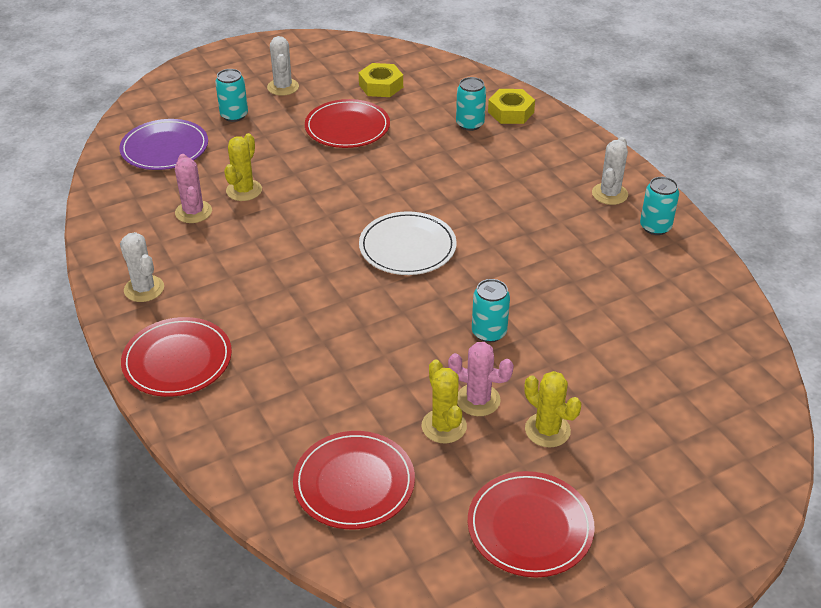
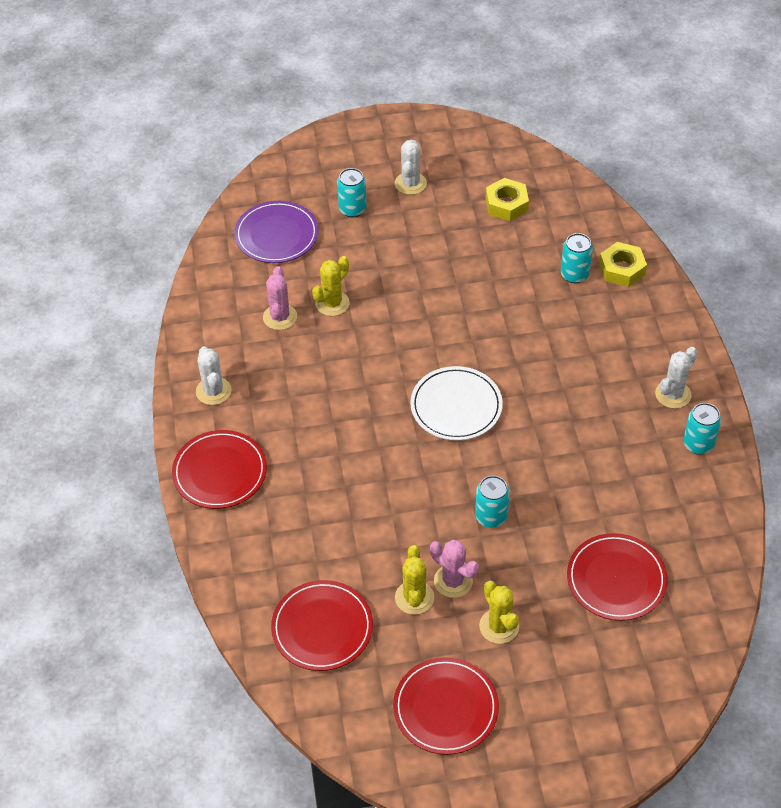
camera: 20 degrees right, 10 degrees up
(347, 127) = (454, 250): red plate -> red plate (616, 579)

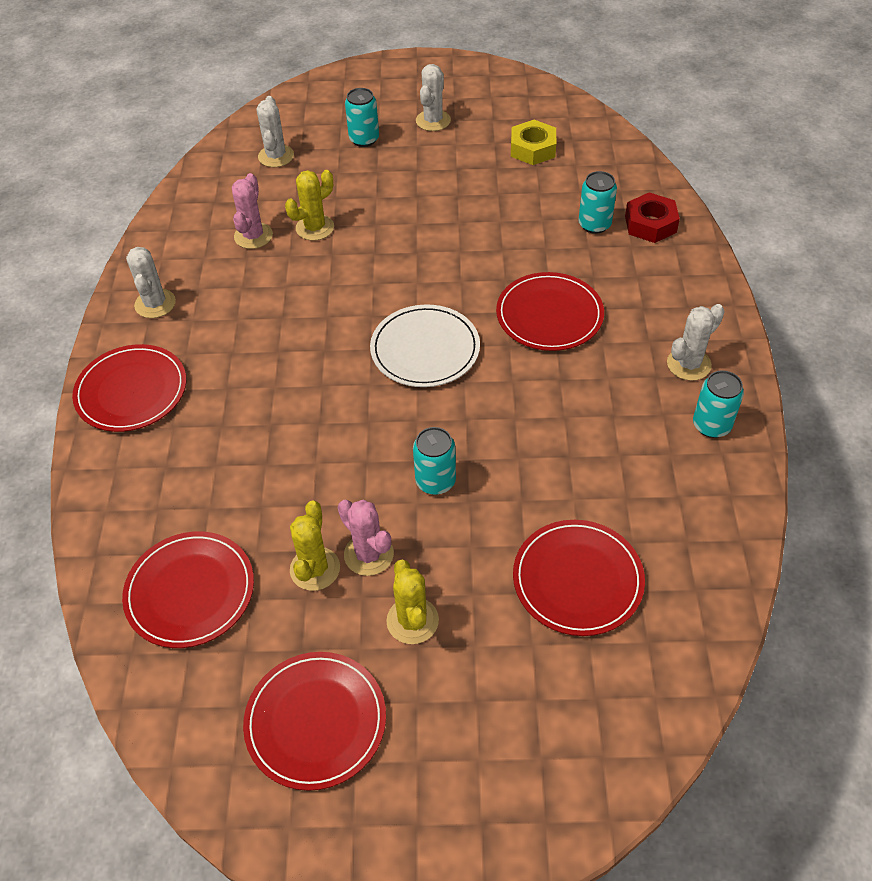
camera: 10 degrees right, 0 degrees up
(276, 235) = (276, 156): purple plate -> white cactus
(552, 363) = (549, 315): none -> red plate
(622, 269) = (650, 224): yellow nut -> red nut

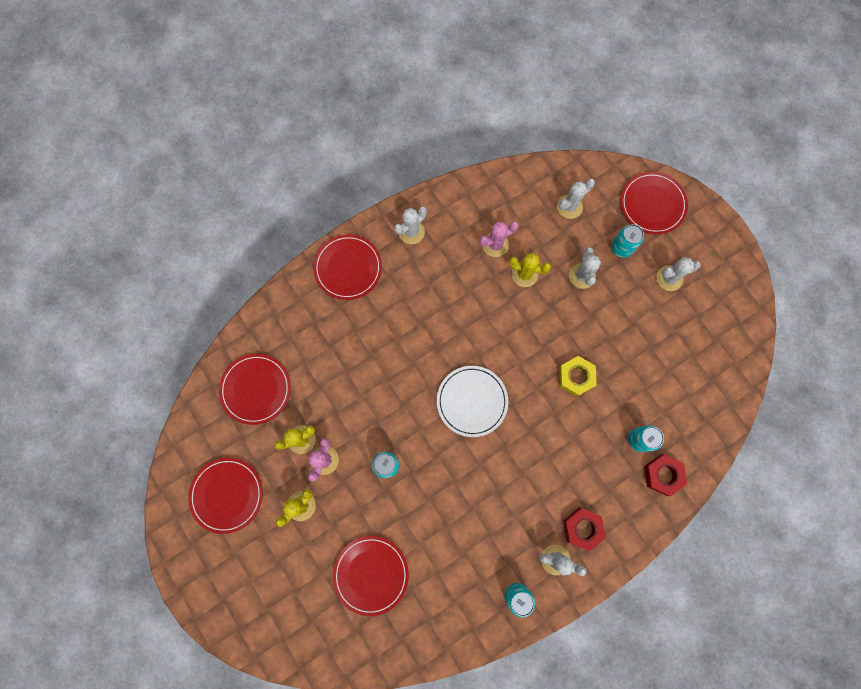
camera: 55 degrees right, 25 degrees up
(364, 183) = (582, 276): none -> white cactus
(532, 149) = (685, 359): yellow nut -> yellow nut (575, 377)
(549, 315) = (543, 456): red plate -> red plate (652, 204)
(666, 321) = (582, 528): none -> red nut

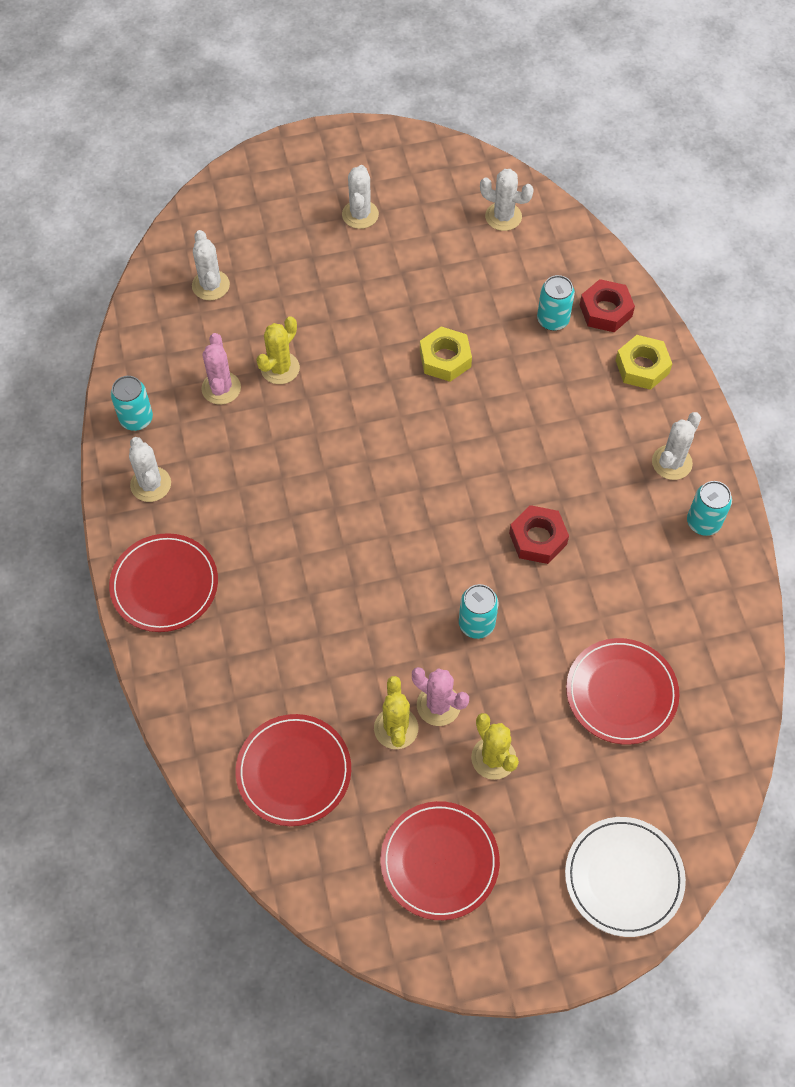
camera: 70 degrees left, 15 degrees down
(472, 401) = (429, 489): white plate -> white plate (624, 877)
(582, 276) = (313, 305): white cactus -> white cactus (503, 217)
(582, 528) = (642, 419): red nut -> red nut (538, 538)
(621, 248) = (296, 249): turquoise can -> turquoise can (136, 419)
(626, 515) = (642, 367): none -> yellow nut
(652, 204) = (254, 196): red plate -> none

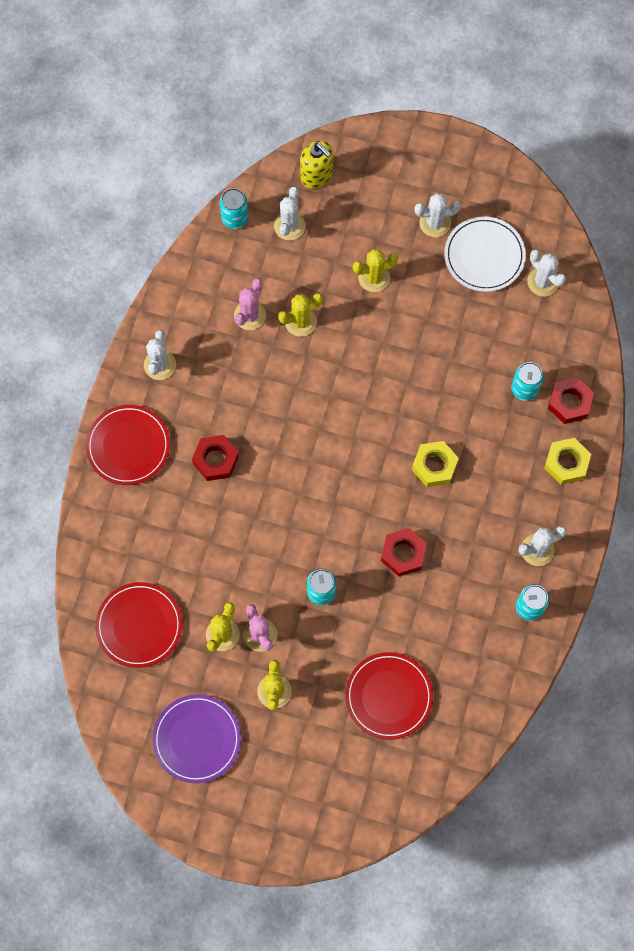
camera: 30 degrees right, 10 degrees up
(136, 419) = (177, 308): turquoise can -> turquoise can (235, 218)
(210, 227) = (317, 175): none -> yellow soap dispenser
(273, 549) = (215, 460): none -> red nut
(330, 291) = (374, 277): none -> yellow cactus
(360, 214) = (435, 223): white cactus -> white cactus turned 45 degrees clockwise
(439, 861) = (197, 739): red plate -> purple plate
(445, 359) = (424, 378): yellow nut -> yellow nut (434, 466)
(624, 877) = (309, 819): white plate -> white plate (484, 256)

